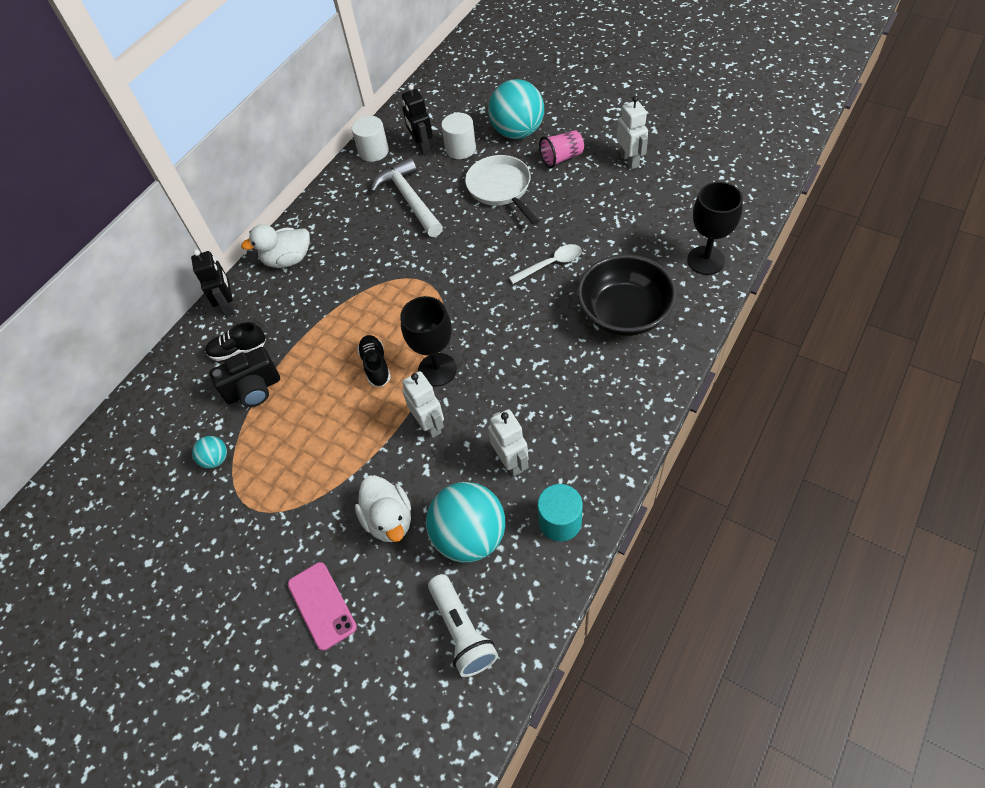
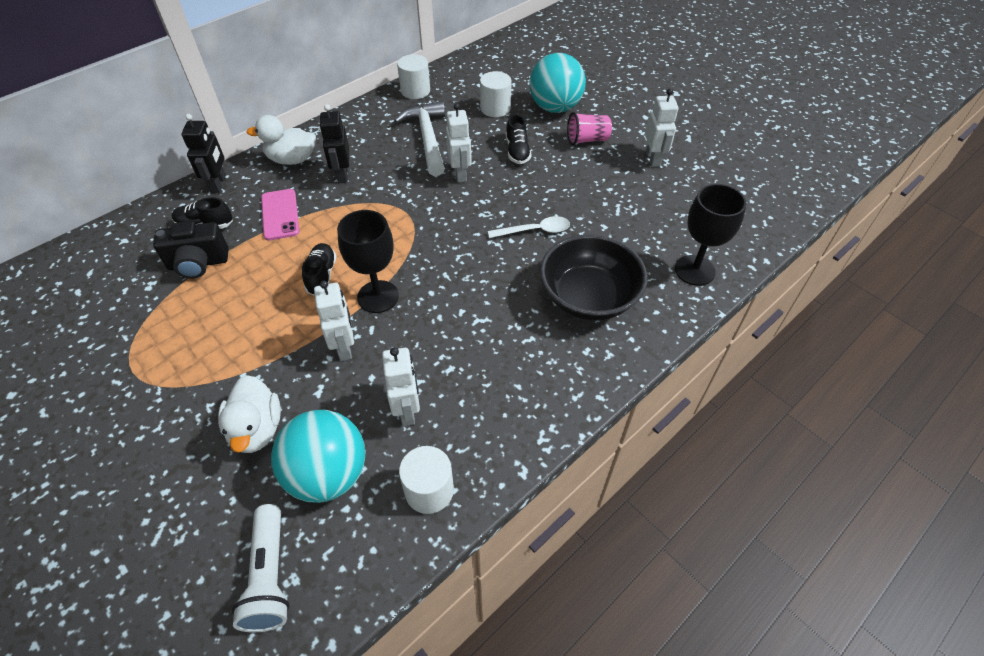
camera: 10 degrees right, 5 degrees down
(216, 459) = (128, 317): turquoise ball -> none
(321, 605) = (144, 496): pink phone -> pink phone (280, 215)
(422, 147) = (460, 98): black robot -> black robot (342, 174)
(457, 227) = (460, 173): none -> white robot
(501, 189) = (517, 151): white pan -> black shoe
(560, 521) = (429, 490): turquoise cylinder -> white cylinder

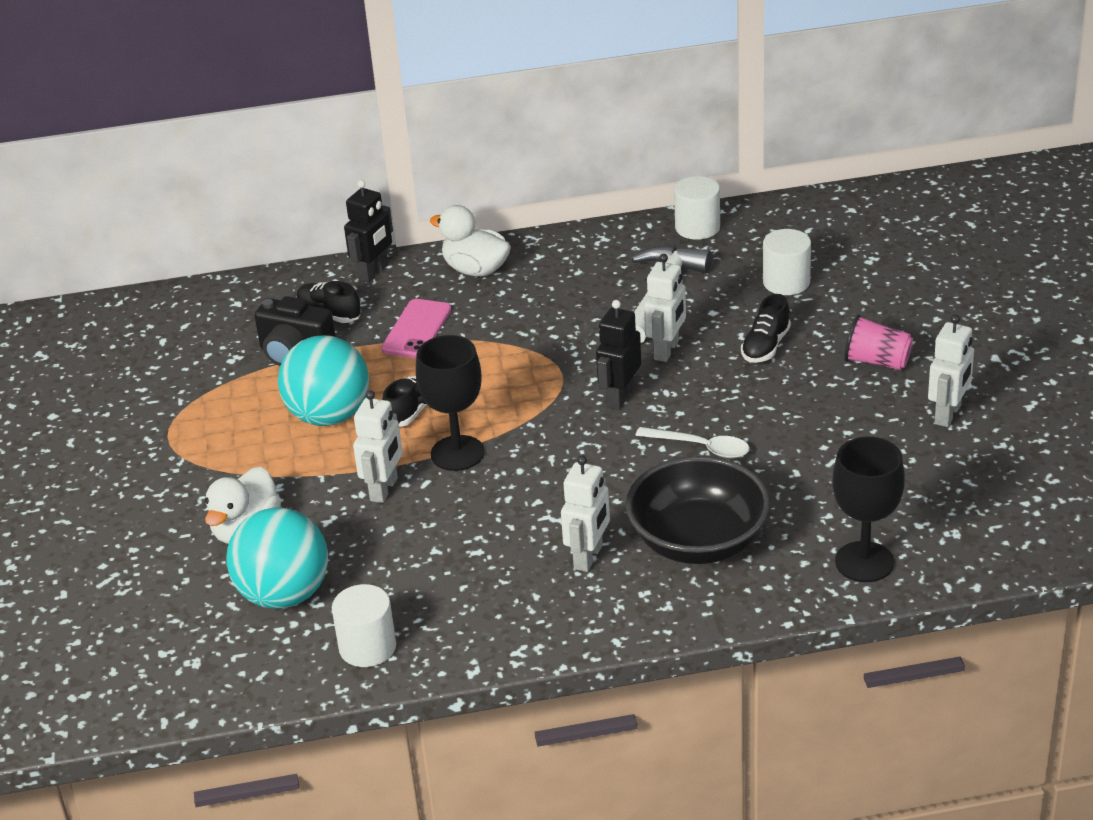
camera: 35 degrees right, 15 degrees down
(270, 576) = (177, 651): white flashlight -> none
(342, 174) = (521, 306): black robot -> black robot (620, 397)
(407, 410) = (402, 571): white robot -> white robot (589, 557)
(555, 107) = (872, 306): turquoise ball -> turquoise ball (329, 416)

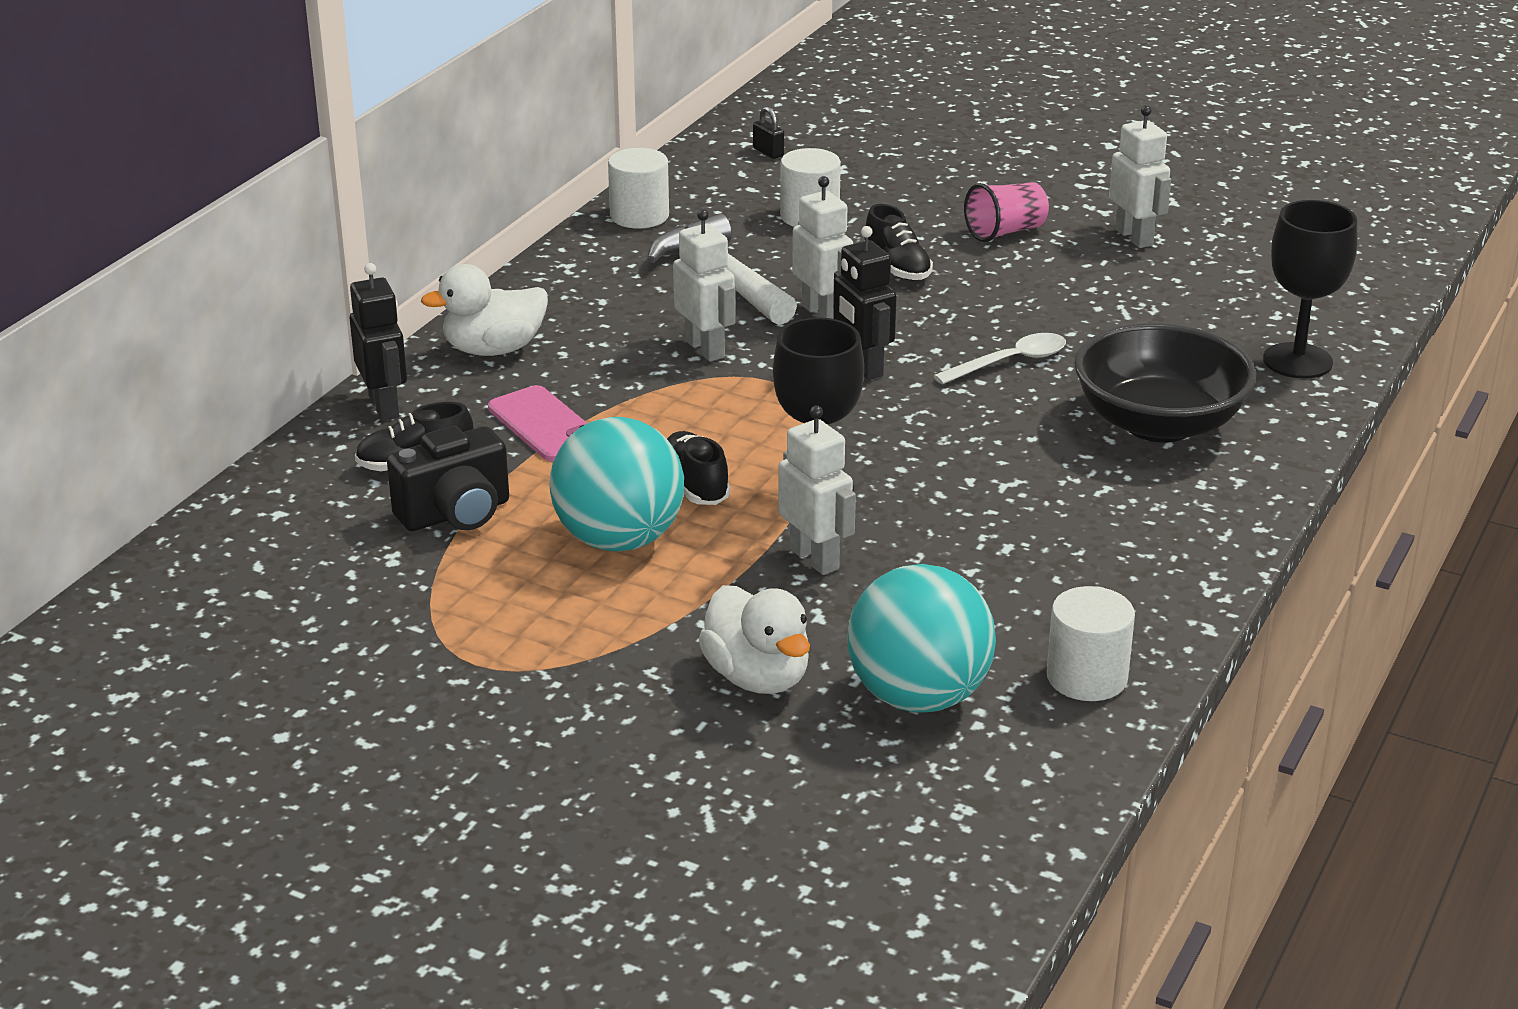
camera: 55 degrees left, 5 degrees down
(589, 557) = (1104, 489): white robot -> white robot (705, 349)
(851, 223) = (768, 152): none -> black padlock

